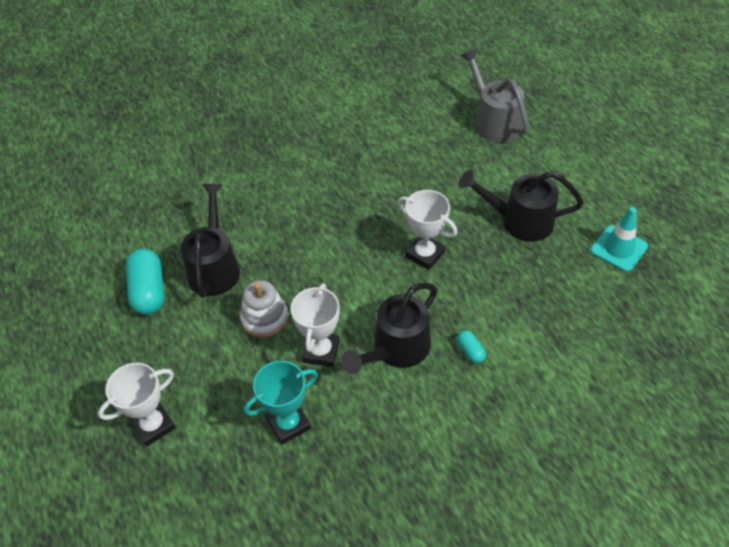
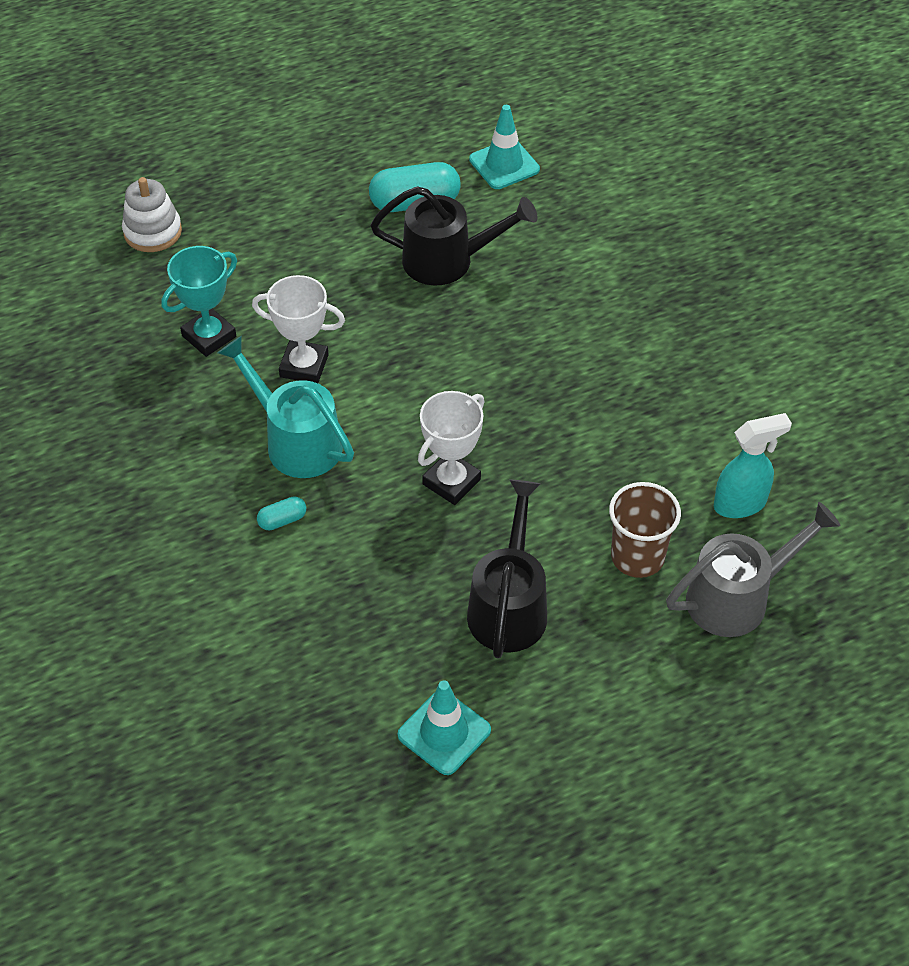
camera: 90 degrees right, 0 degrees up
(115, 237) = (504, 164): none -> turquoise traffic cone
(153, 425) = (228, 222): white trophy -> none
(265, 318) = (361, 311): white stacking toy -> white stacking toy (152, 232)
(288, 424) = (209, 336): turquoise trophy -> turquoise trophy turned 75 degrees clockwise
(395, 350) = (295, 440): black watering can -> turquoise watering can
(426, 118) = (740, 504): none -> turquoise spray bottle
(472, 162) = (637, 557): none -> brown cup

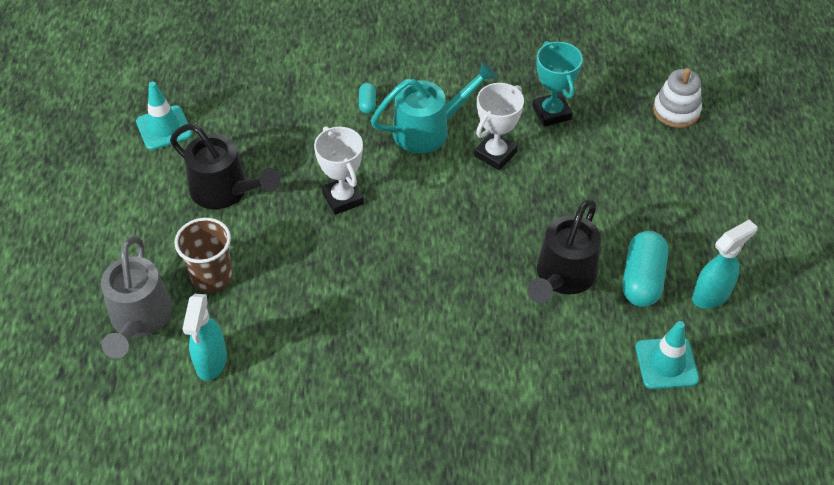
camera: 115 degrees right, 0 degrees up
(404, 152) = (711, 295): none -> turquoise spray bottle

